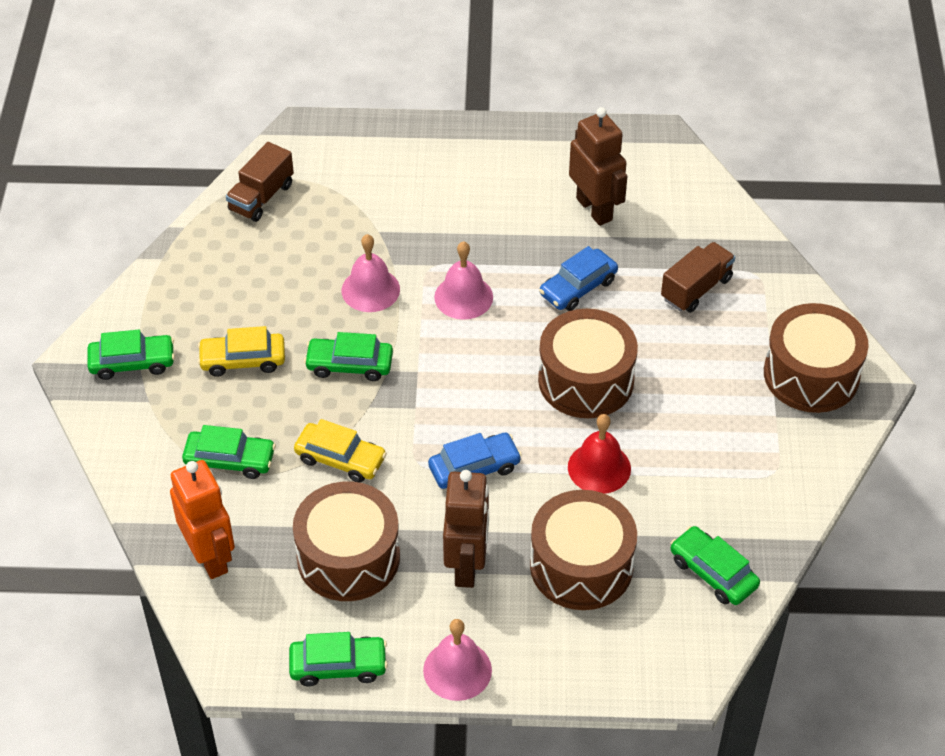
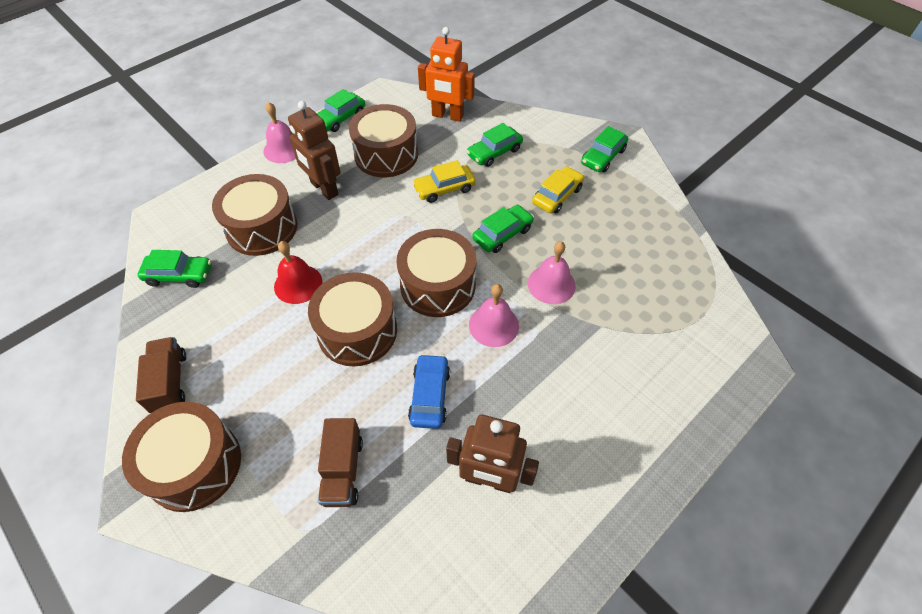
camera: 135 degrees right, 5 degrees up
(261, 197) = (695, 289): brown truck -> brown truck (170, 382)
(470, 365) = (438, 285): none -> brown drum
(474, 468) = (370, 233): blue car -> none

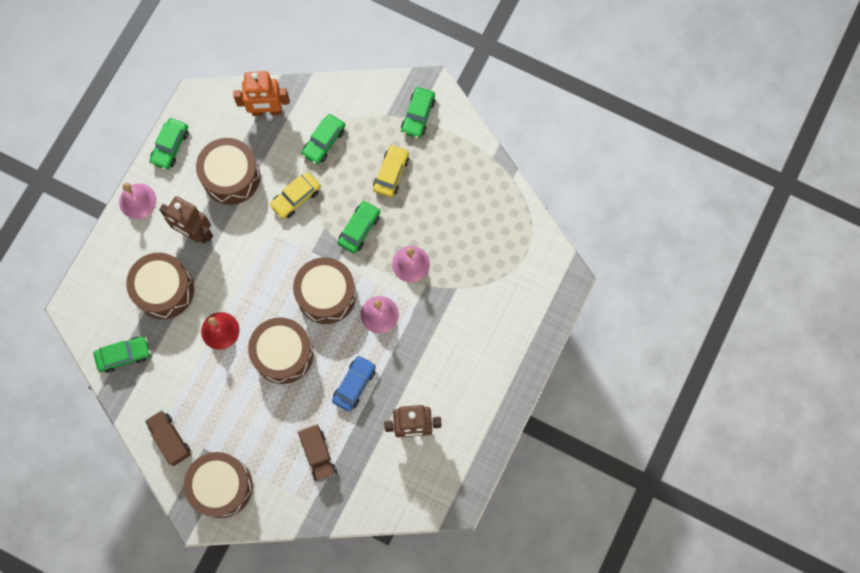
camera: 20 degrees left, 20 degrees up
(430, 395) = (354, 384): blue car -> blue car turned 45 degrees clockwise

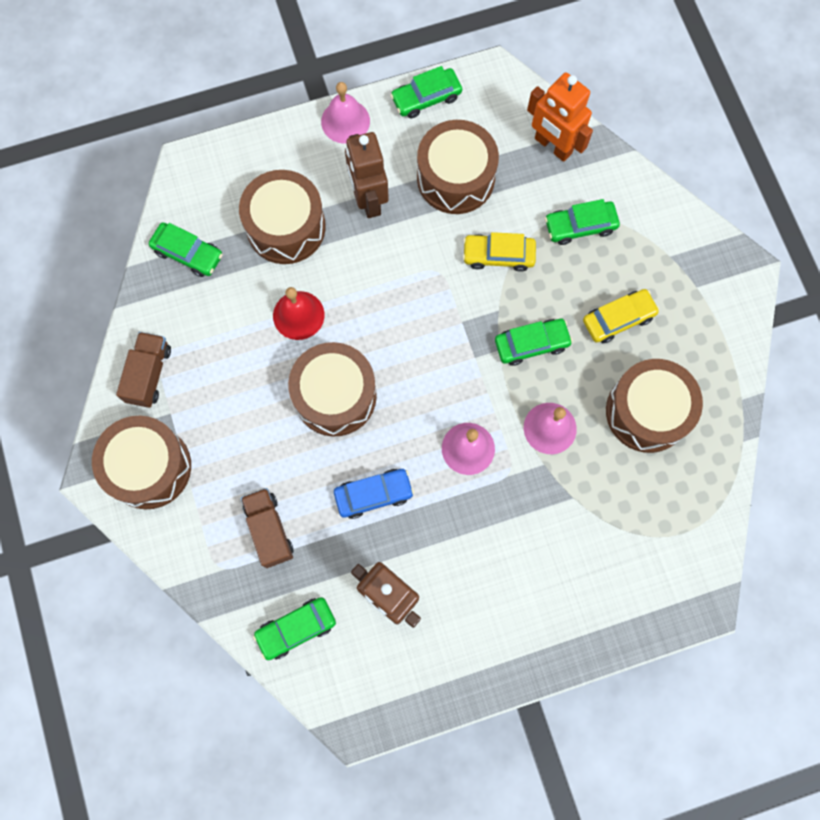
camera: 45 degrees right, 0 degrees up
(318, 455) = (269, 530): brown truck -> brown truck turned 135 degrees clockwise
(326, 295) = (434, 378): brown drum -> brown drum (647, 412)
(418, 115) = (703, 286): green car -> green car (296, 628)

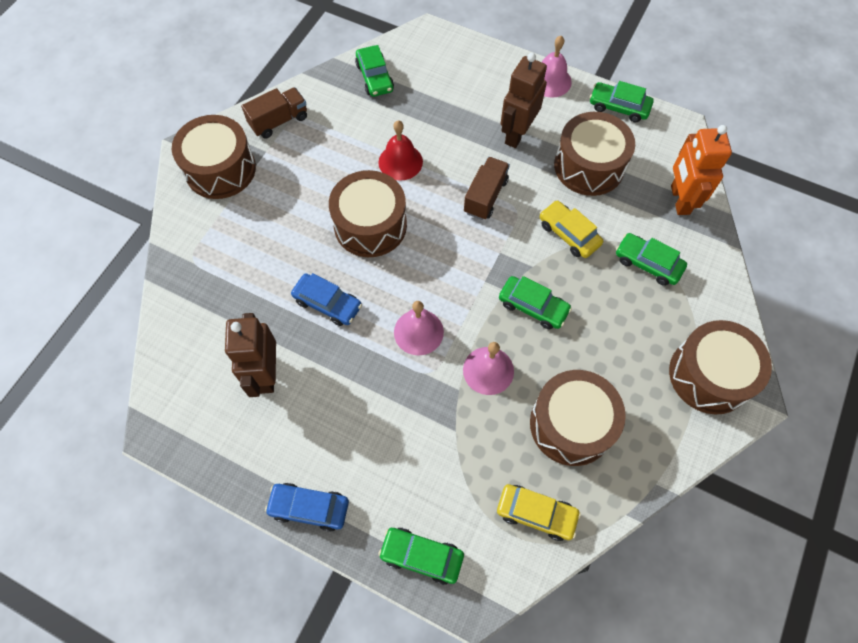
camera: 45 degrees right, 10 degrees down
(269, 530) = (243, 265): brown truck -> brown truck (485, 196)
(286, 227) = (448, 108): brown drum -> brown drum (709, 375)
(296, 628) = (191, 337): green car -> green car (421, 556)
(530, 658) = (309, 508): none -> blue car
(618, 319) = (614, 345): yellow car -> yellow car (536, 513)

